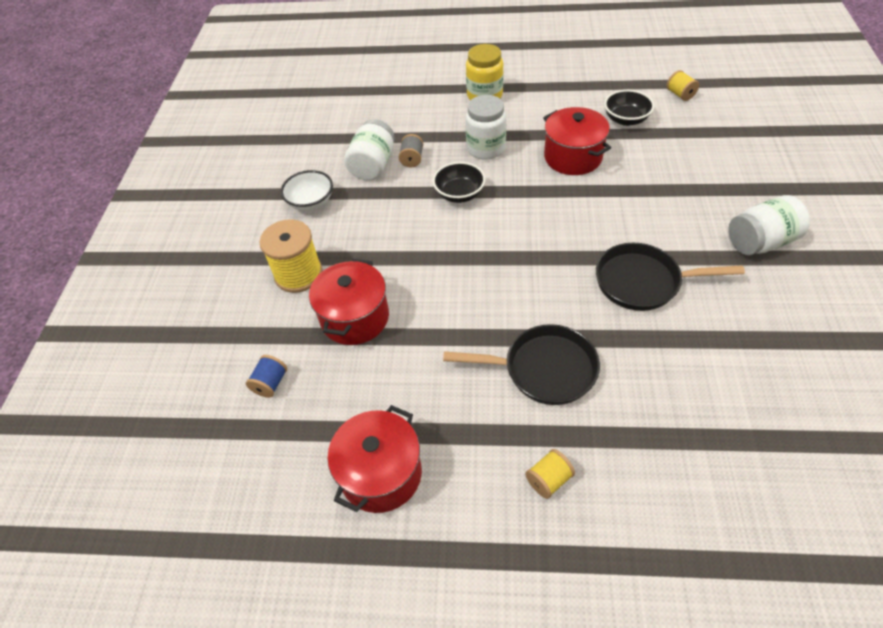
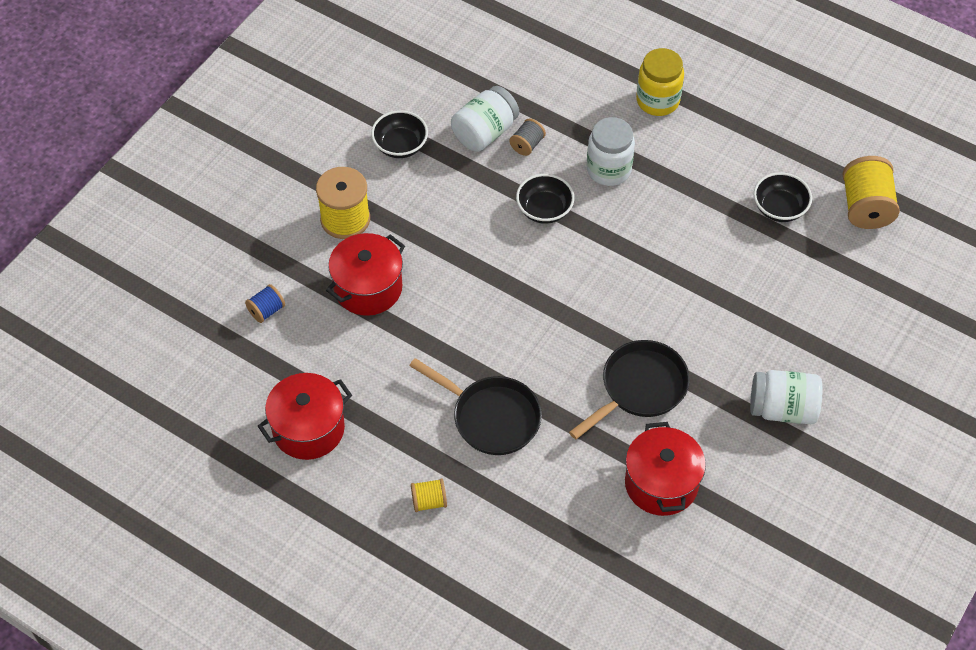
camera: 25 degrees right, 5 degrees up
(311, 202) = (400, 145): white bowl -> black bowl
(573, 157) = (686, 225): red pot -> red pot (661, 483)
(643, 282) = (640, 388): black pan -> black pan turned 105 degrees clockwise
(680, 94) = (865, 207): yellow spool -> yellow spool, size x1.90

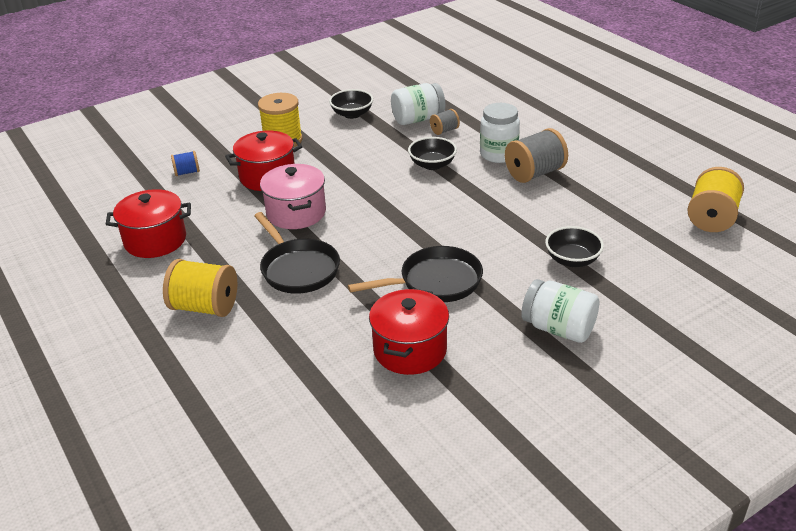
camera: 25 degrees right, 20 degrees down
(429, 501) = (205, 307): yellow spool -> yellow spool, size x1.90
(438, 336) = (296, 213): none -> pink pot
(657, 101) = (562, 128): yellow jar -> none
(662, 190) = (534, 173): none -> grey spool
(779, 208) = (630, 203): black bowl -> black bowl (572, 260)

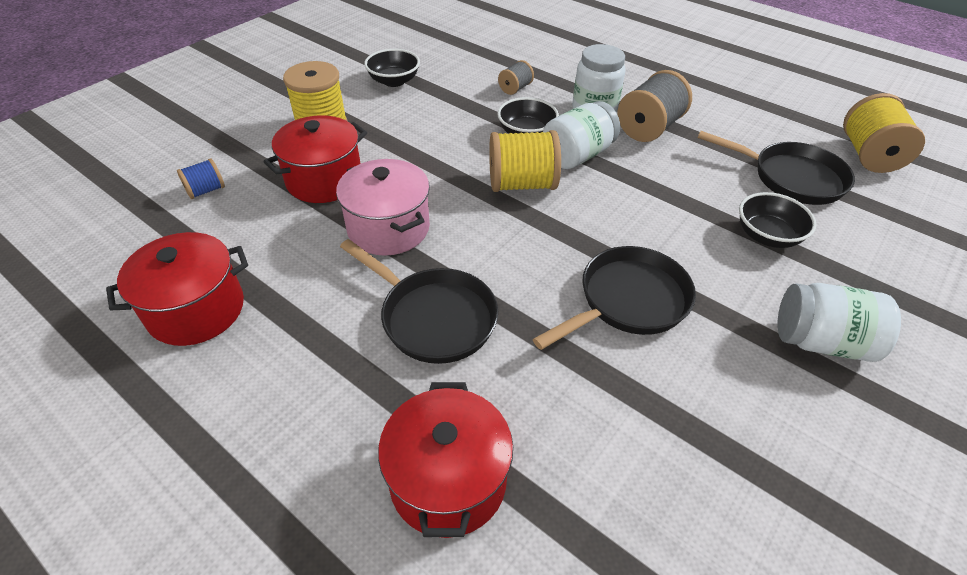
camera: 20 degrees left, 10 degrees up
(205, 307) = (321, 417): yellow spool -> yellow spool (522, 184)
(410, 350) = (661, 424): red pot -> red pot (448, 480)
(417, 119) = (476, 78): white jar -> white jar (577, 155)
(626, 225) = (791, 178): none -> black pan

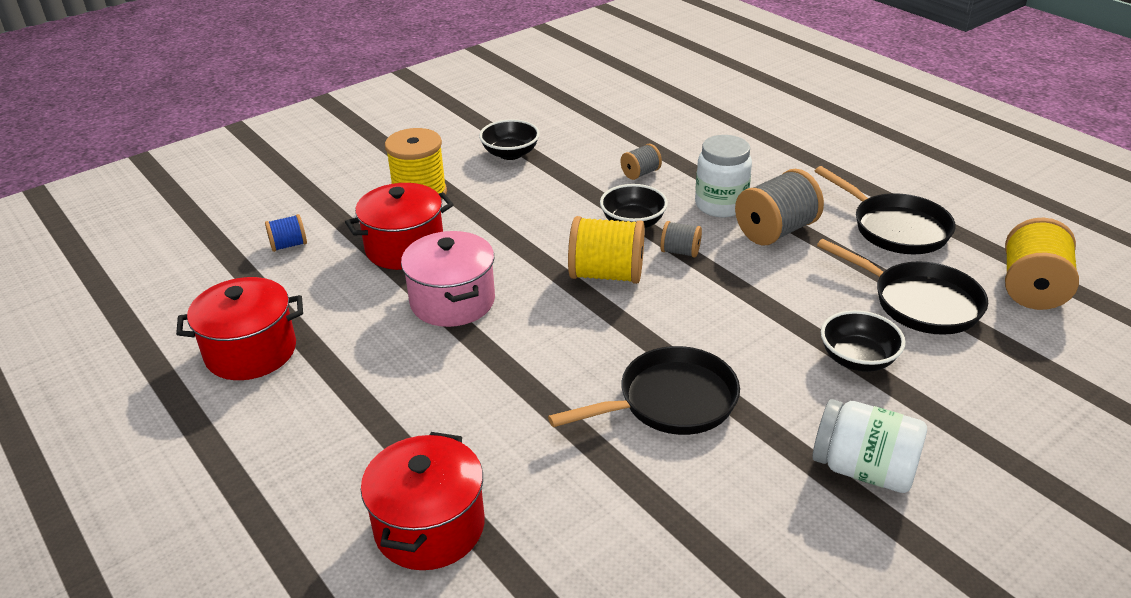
camera: 15 degrees right, 10 degrees down
(433, 317) = (466, 389): black pan -> black pan (895, 228)
(577, 155) = (680, 252): white jar -> grey spool

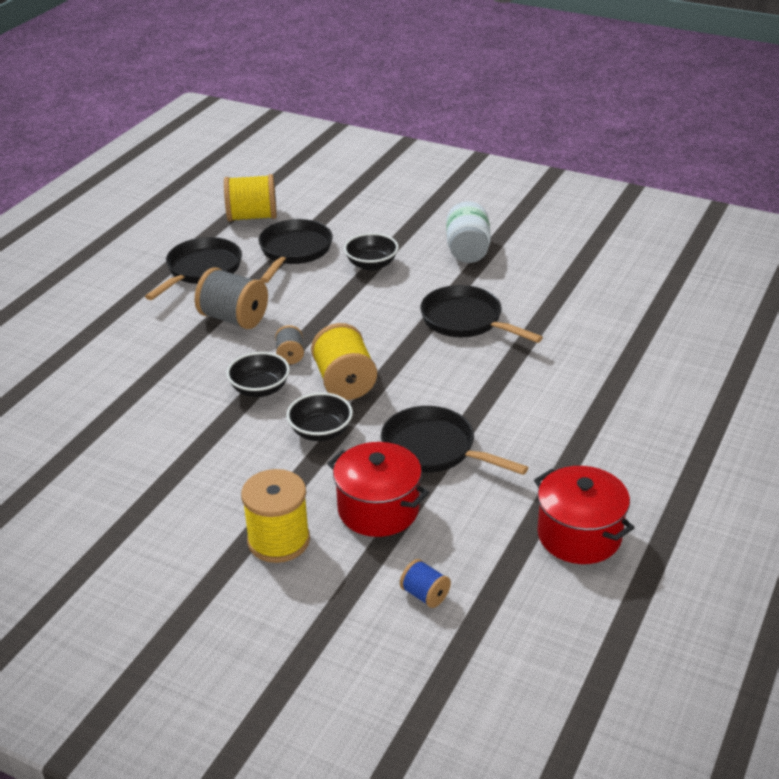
camera: 115 degrees left, 0 degrees up
(429, 527) = (643, 376): red pot -> none
(452, 301) = (434, 449): pink pot -> black pan
(510, 154) = (164, 505): black bowl -> black bowl (320, 432)
(640, 173) = (169, 407): grey spool -> none
(720, 205) = (206, 351): white jar -> none

